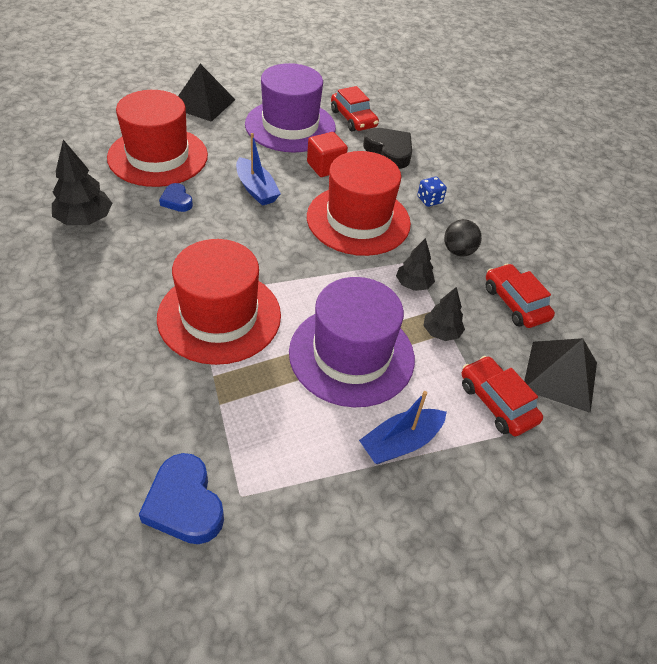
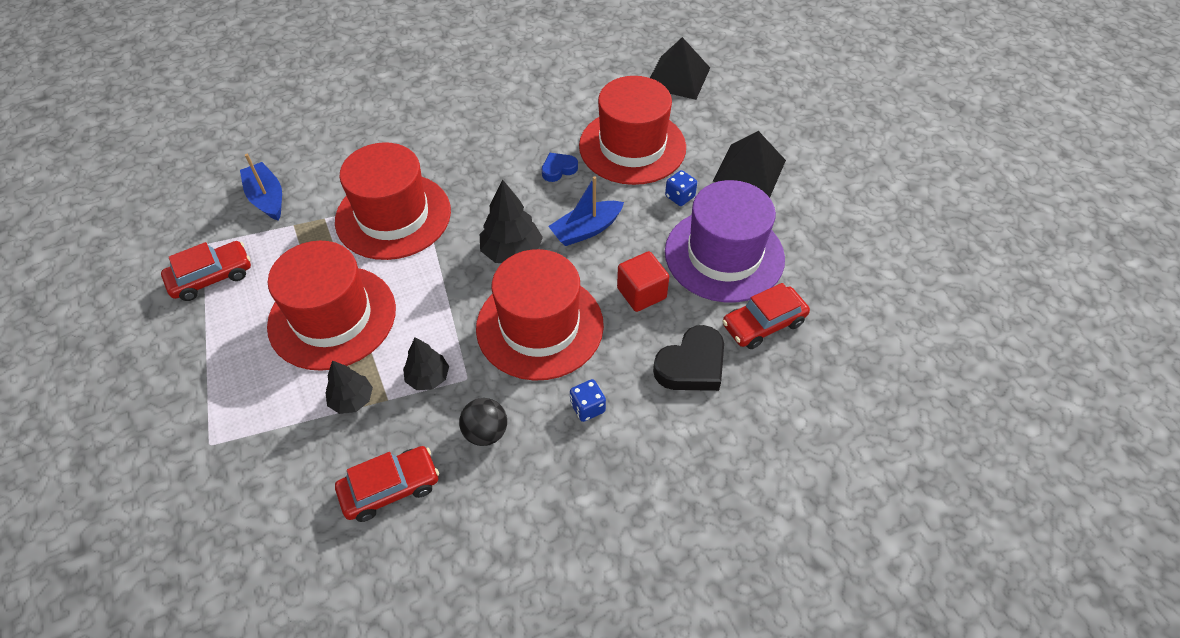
camera: 95 degrees right, 5 degrees up
(85, 220) = (524, 113): black tree -> black tree (511, 252)
(184, 504) = (206, 213): blue heart -> none
(226, 138) = (679, 197): none -> blue dice
(351, 355) = (332, 317): purple hat -> red hat
(400, 443) = (222, 353): blue boat -> blue boat (267, 198)
(496, 402) = (248, 444): red car -> red car (211, 277)
(560, 376) = (271, 520): black pyramid -> black pyramid (677, 77)

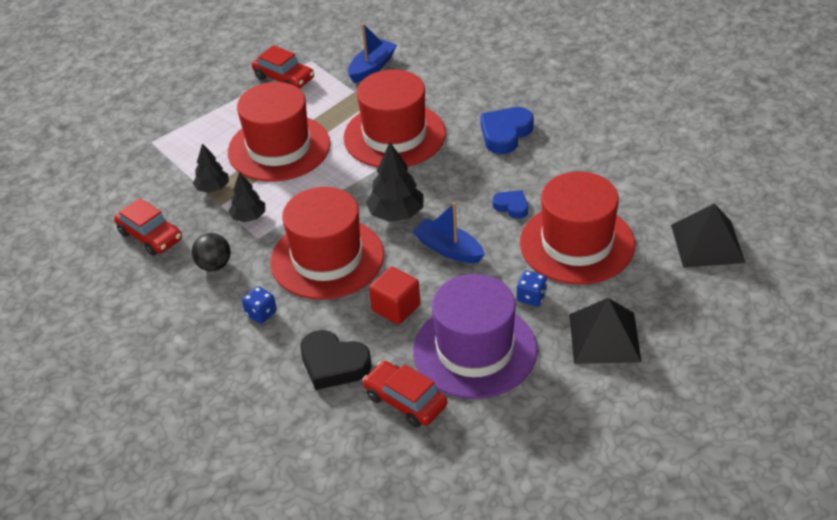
camera: 70 degrees right, 10 degrees down
(457, 139) = (505, 133): none -> blue heart

